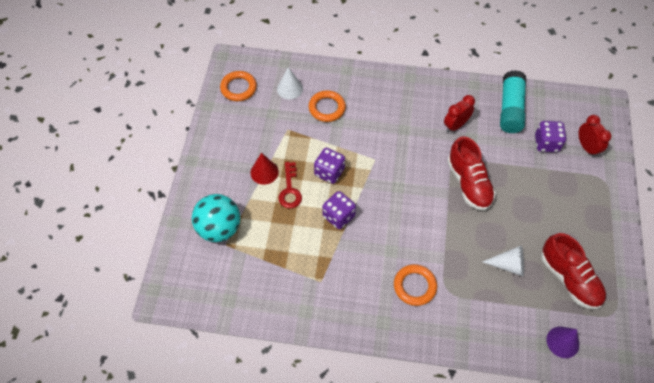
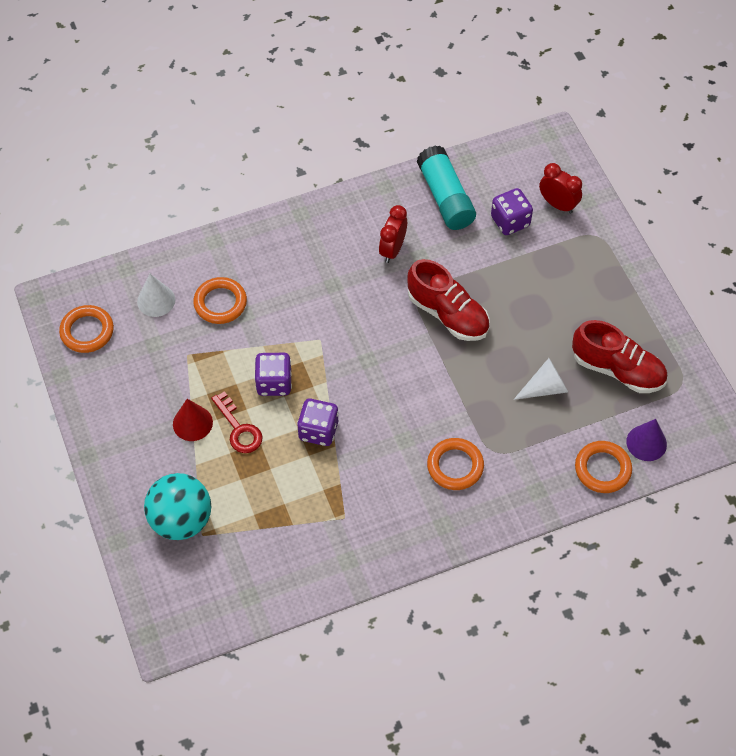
camera: 30 degrees left, 0 degrees up
(519, 343) = (602, 469): none -> orange ring

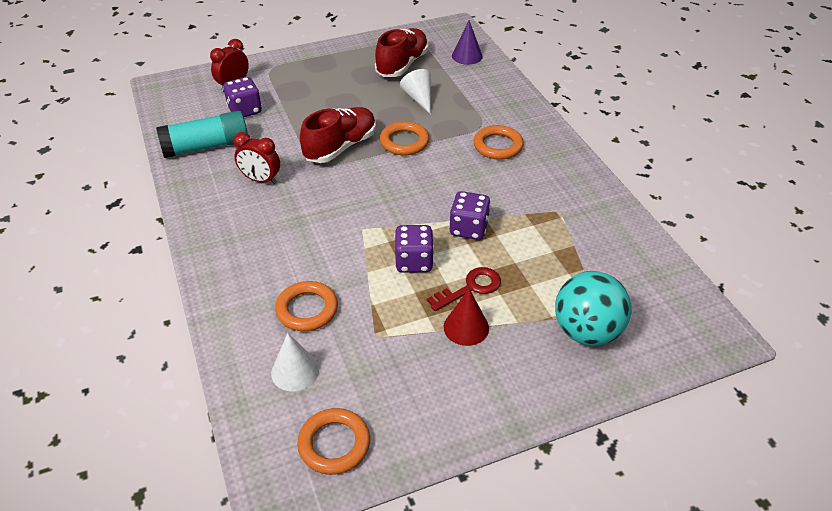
camera: 90 degrees left, 15 degrees down
(602, 469) = (491, 75): orange ring -> orange ring (404, 142)

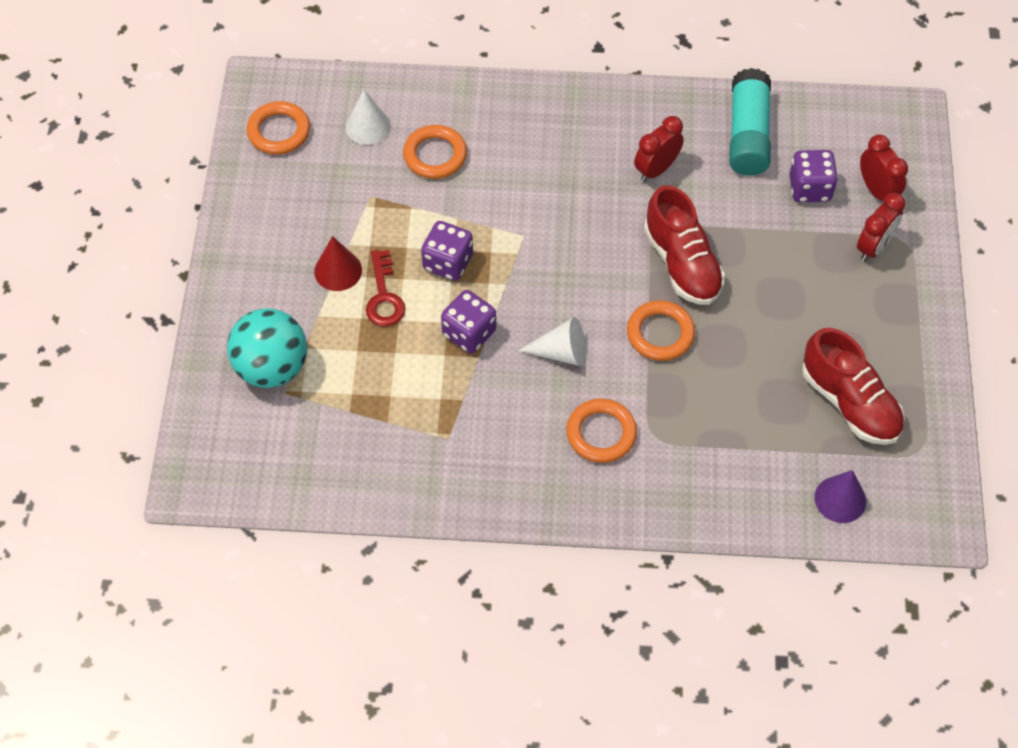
camera: 115 degrees right, 15 degrees up
(281, 78) = (874, 247): none -> red clock
(419, 98) = (752, 389): white cone -> white cone (561, 352)

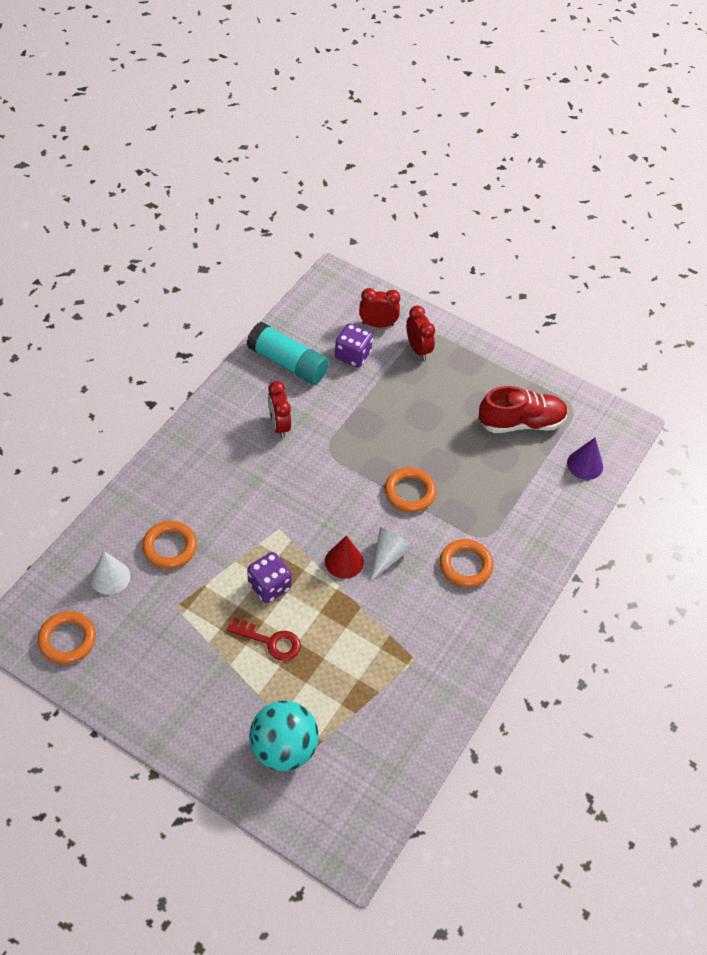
camera: 65 degrees left, 5 degrees down
(338, 270) = (227, 661): red cone -> red cone (344, 561)
(469, 333) = (337, 603): purple dice -> none
(682, 264) = (363, 451): red shoe -> none

